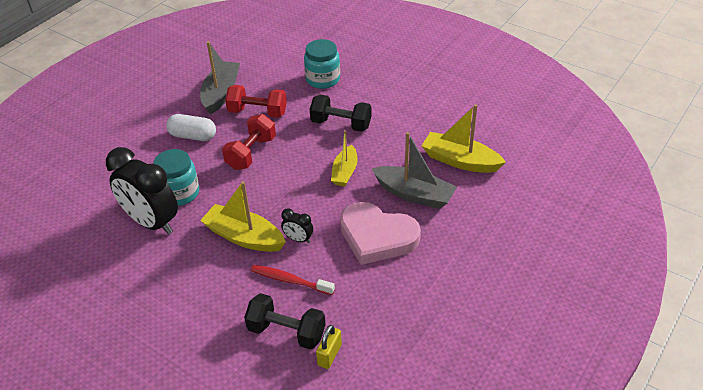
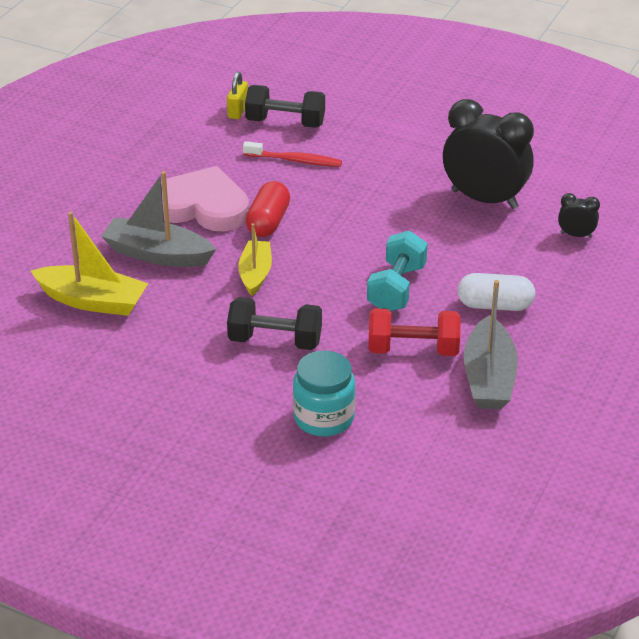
camera: 170 degrees right, 5 degrees down
(179, 193) = (469, 232): turquoise jar -> none
(244, 237) = (363, 194): yellow boat -> none
(251, 153) = (396, 288): red dumbbell -> turquoise dumbbell
(298, 239) = (297, 197): black clock -> black clock (576, 235)
(327, 216) = (268, 222): none -> red capsule

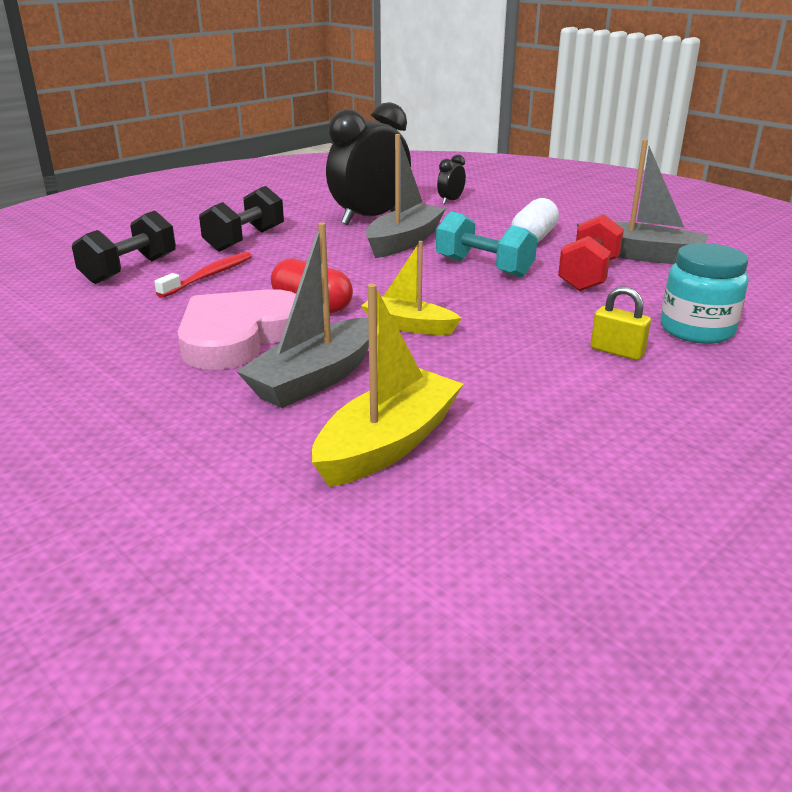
camera: 70 degrees left, 10 degrees down
(238, 111) = (66, 288): yellow padlock -> yellow padlock (617, 352)
(275, 341) = (546, 334): black dumbbell -> black dumbbell (245, 240)
(433, 233) = (404, 242): none -> grey boat

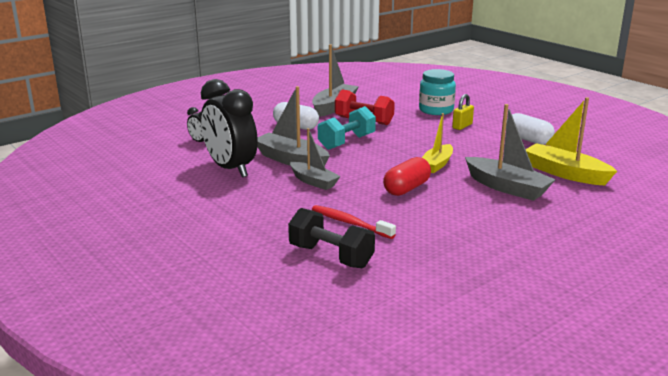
camera: 85 degrees left, 5 degrees down
(239, 336) = (456, 208): pink heart -> none
(245, 240) = (267, 213): black dumbbell -> none
(334, 255) = (313, 181): none -> grey boat
(574, 417) = (528, 140): none -> white capsule

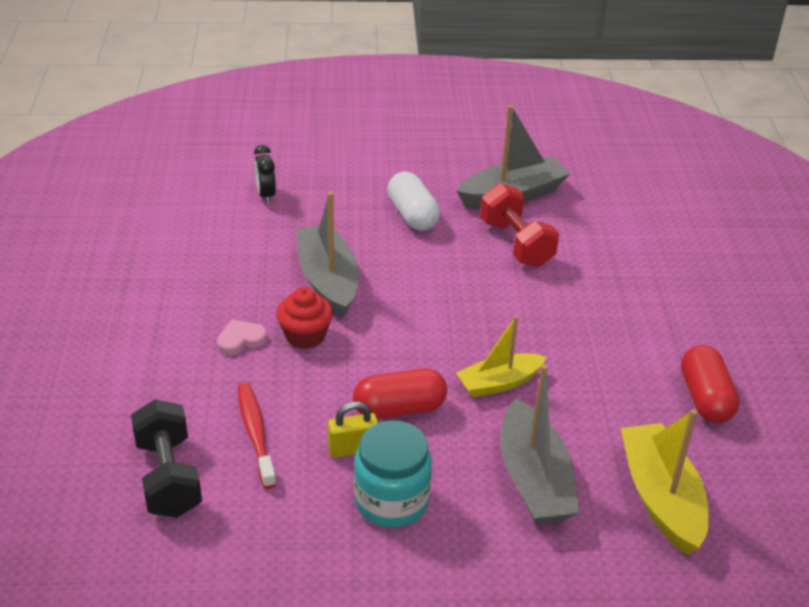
camera: 35 degrees right, 15 degrees up
(230, 169) = (242, 263): black clock -> none
(280, 194) = (241, 340): none -> pink heart
(313, 181) = (305, 336): grey boat -> red cupcake
(347, 142) = (438, 278): turquoise dumbbell -> none
(436, 110) = (651, 266): turquoise jar -> turquoise jar (391, 501)
(462, 126) = (643, 320): yellow padlock -> yellow padlock (353, 449)
(528, 140) = (705, 398): white capsule -> red capsule

